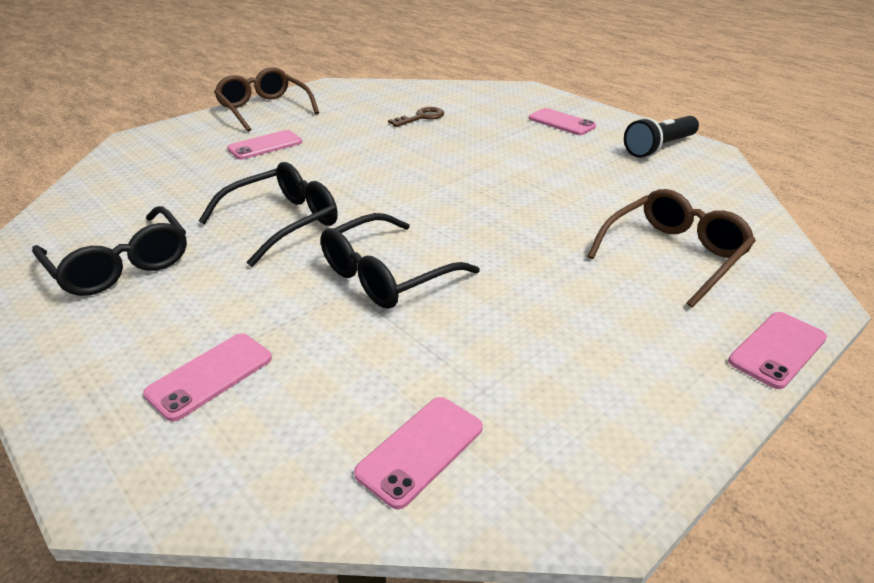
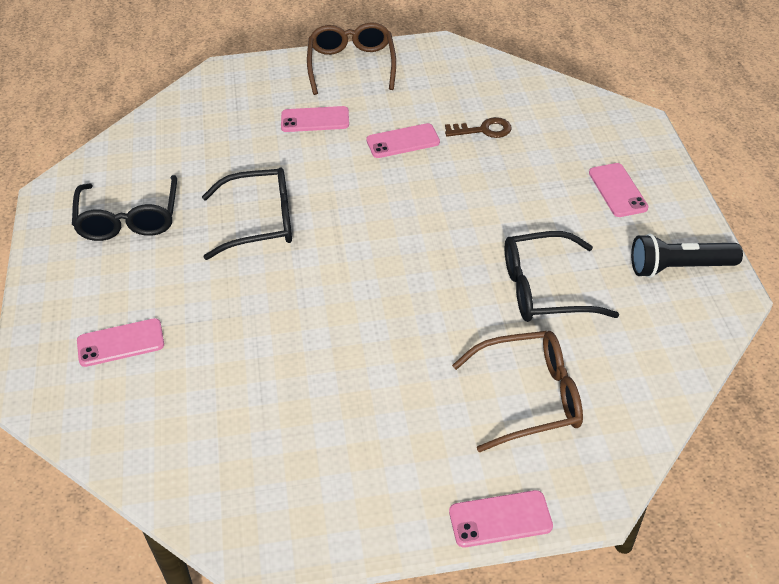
camera: 35 degrees right, 10 degrees up
(387, 275) = (289, 311): black glasses -> black glasses (544, 289)
(420, 450) = (192, 458): pink phone -> pink phone (403, 141)

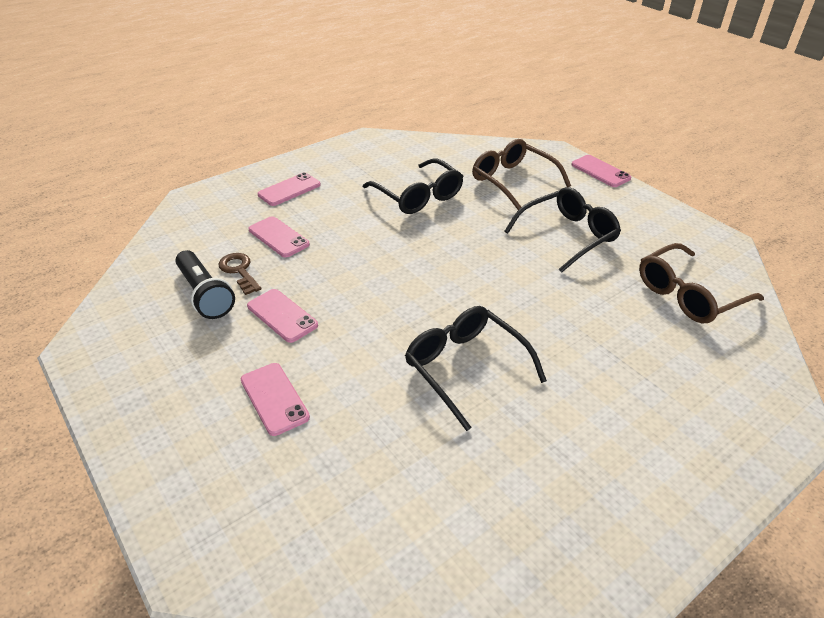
camera: 120 degrees left, 5 degrees down
(120, 343) = (684, 390): pink phone -> pink phone (279, 237)
(129, 219) = (548, 486): black glasses -> black glasses (567, 236)
(351, 65) = (142, 412): brown glasses -> brown glasses (689, 294)
(679, 268) = (357, 155): black flashlight -> black flashlight (205, 294)

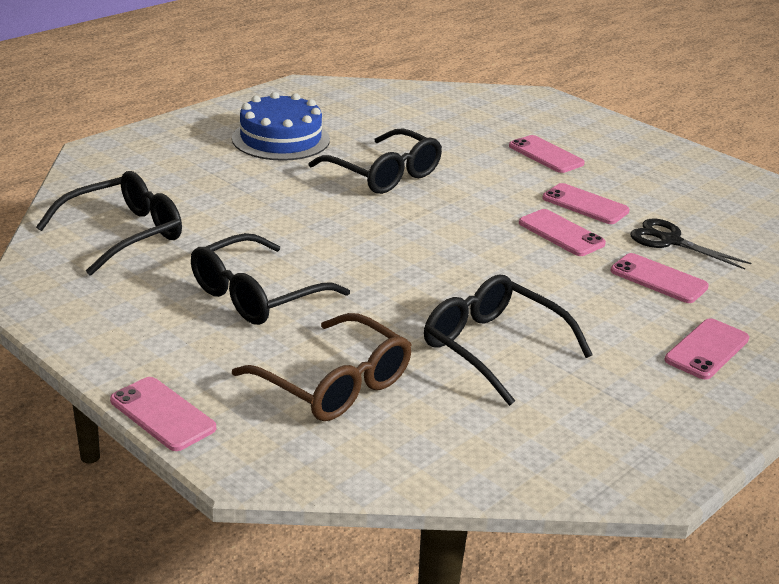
camera: 170 degrees right, 10 degrees down
(205, 294) = (684, 219): black flashlight -> none
(239, 271) = (670, 241): brown key -> black scissors
(325, 282) = (561, 233): none -> pink phone
(585, 443) = (281, 139): none -> blue cake
(689, 294) = (124, 234): brown glasses -> black glasses

